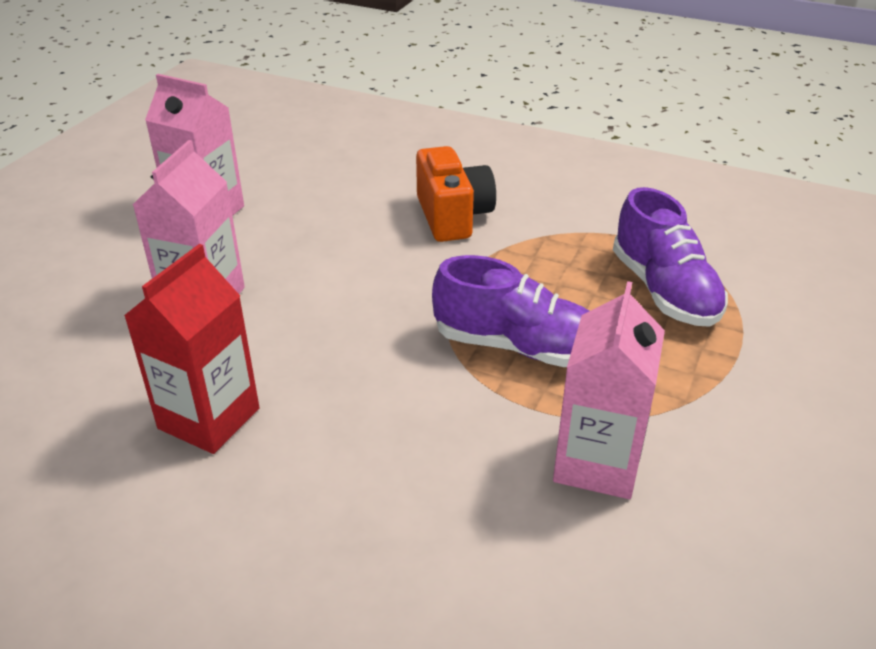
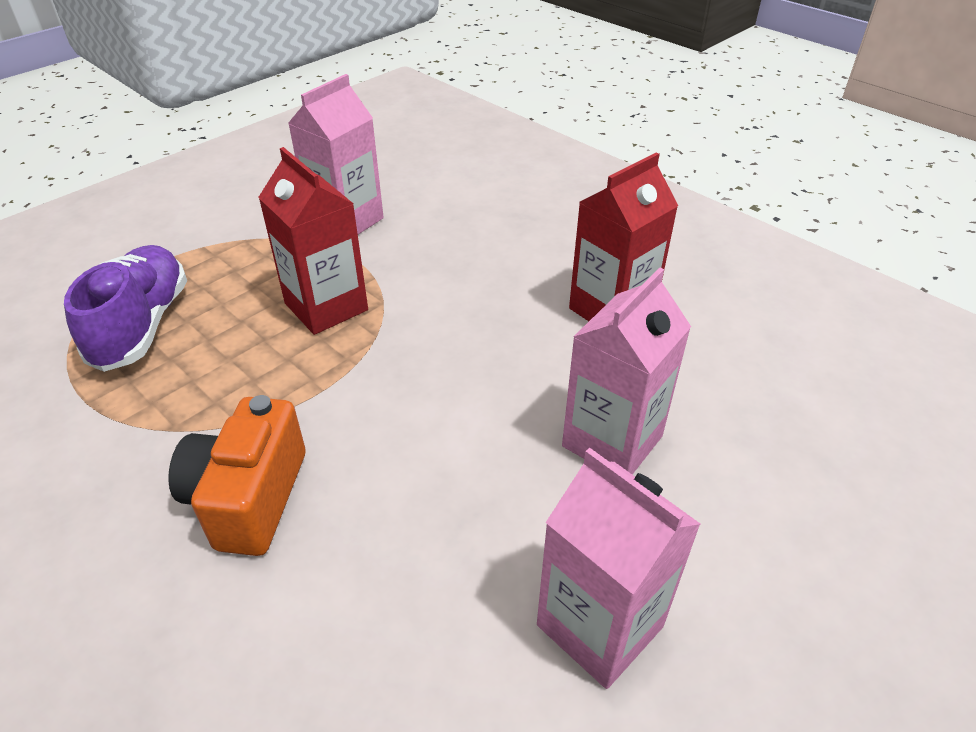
camera: 160 degrees left, 5 degrees up
(517, 346) = (326, 307): purple shoe -> red carton

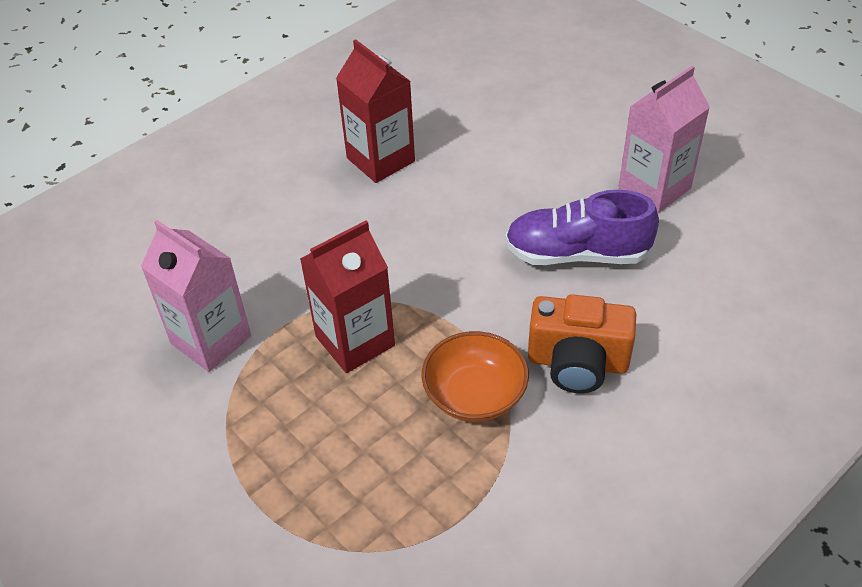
camera: 85 degrees left, 5 degrees up
(142, 325) = (367, 488): purple shoe -> purple shoe (577, 253)
(228, 399) = (475, 395): none -> orange bowl
(612, 441) = (518, 171): pink carton -> none

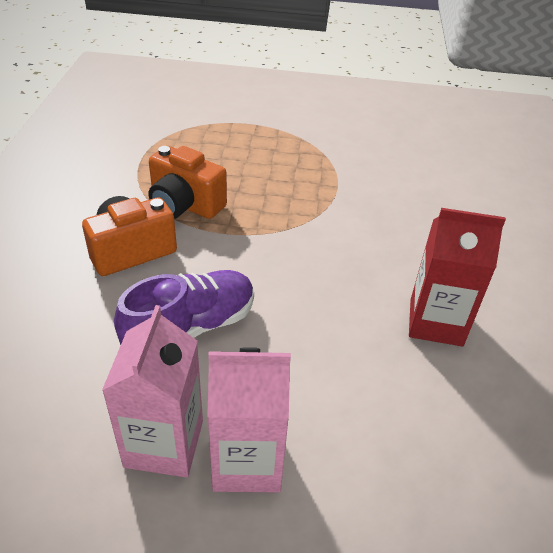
camera: 135 degrees right, 5 degrees down
(211, 340) = (364, 163): pink carton -> pink carton (247, 461)
(355, 341) = (286, 197): red carton -> none
(475, 395) = (184, 205): orange bowl -> orange camera

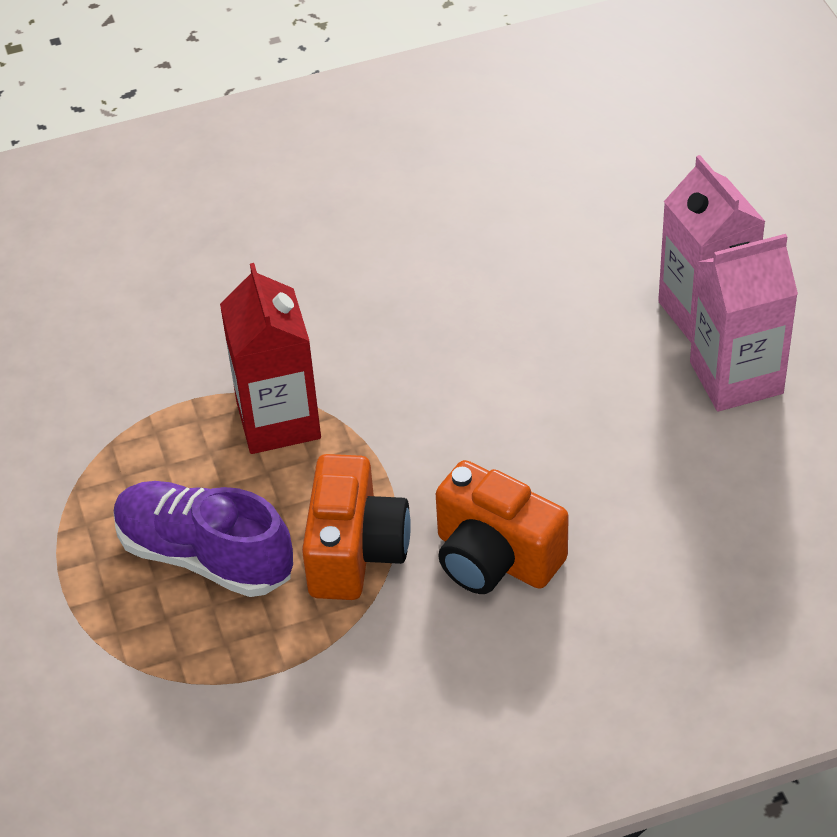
camera: 110 degrees left, 5 degrees up
(191, 328) = (581, 429): purple shoe -> purple shoe (205, 556)
(436, 322) = (417, 230): red carton -> red carton (278, 420)

